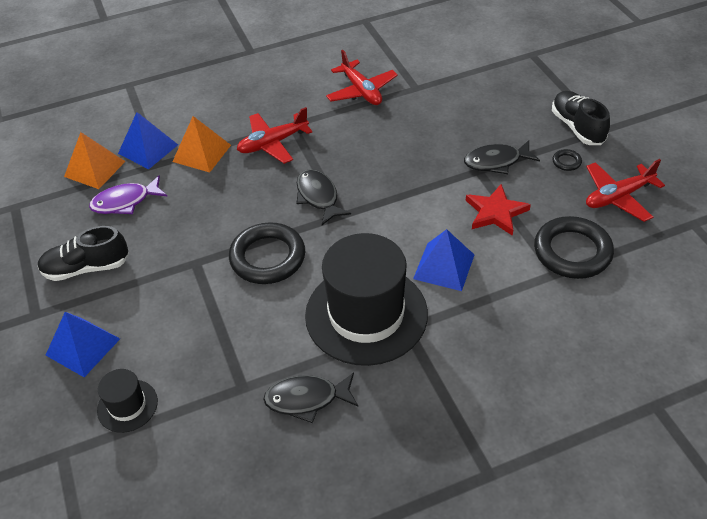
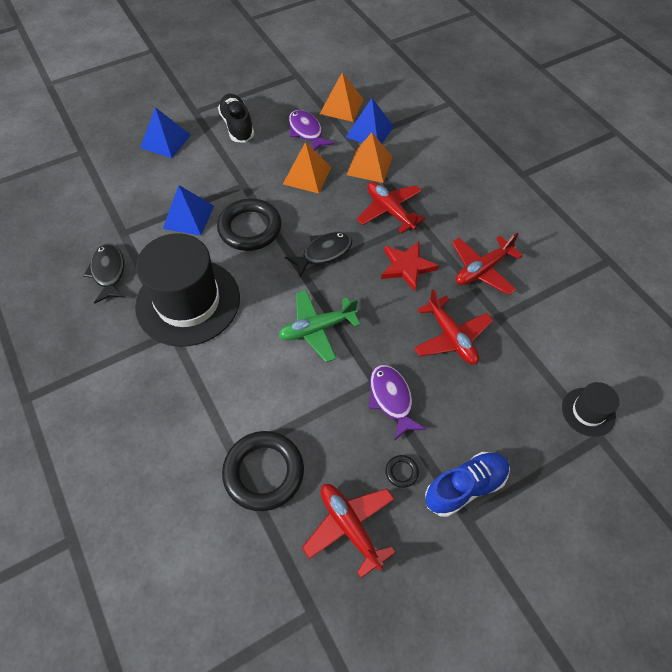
camera: 80 degrees right, 10 degrees up
(127, 405) = (114, 174): black hat -> black hat (588, 412)
(199, 204) = (307, 175): none -> orange pyramid
(415, 207) = (317, 329): none -> green plane
(434, 118) = (451, 337): none -> red plane
(444, 266) = (242, 357): blue pyramid -> blue pyramid (188, 217)
(496, 162) = (391, 399): black fish -> purple fish
(496, 212) = (315, 399): red star -> red star (407, 267)
(577, 127) = (465, 487): black shoe -> blue shoe

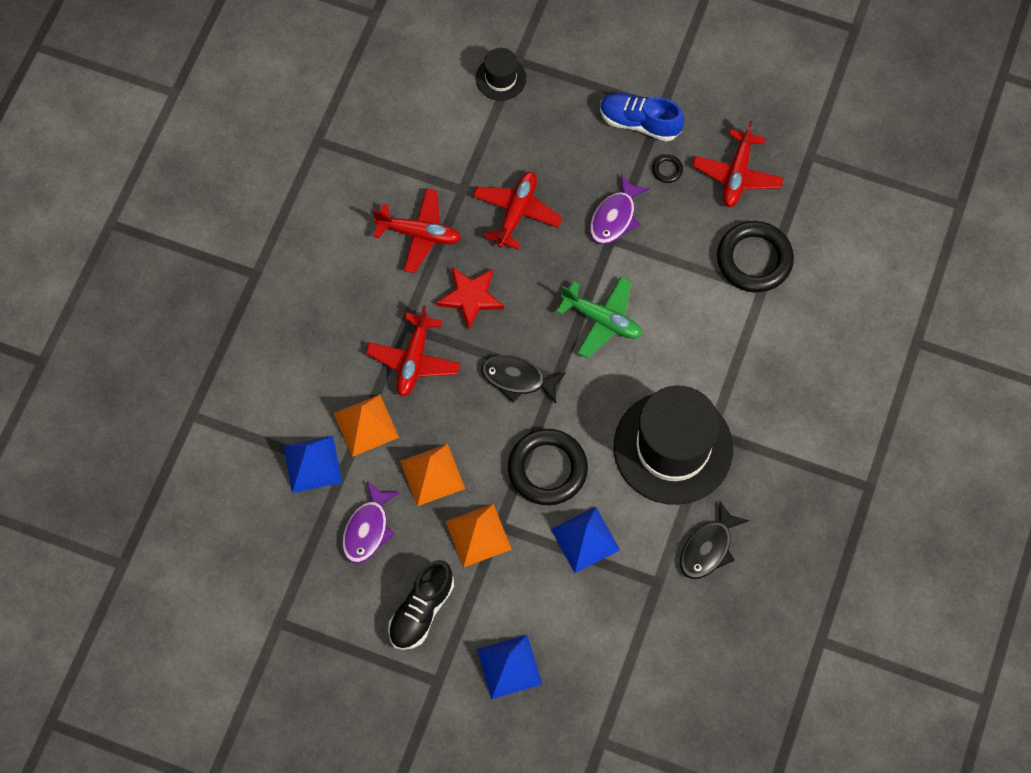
camera: 130 degrees left, 10 degrees up
(341, 106) = (294, 525): orange pyramid -> orange pyramid (478, 535)

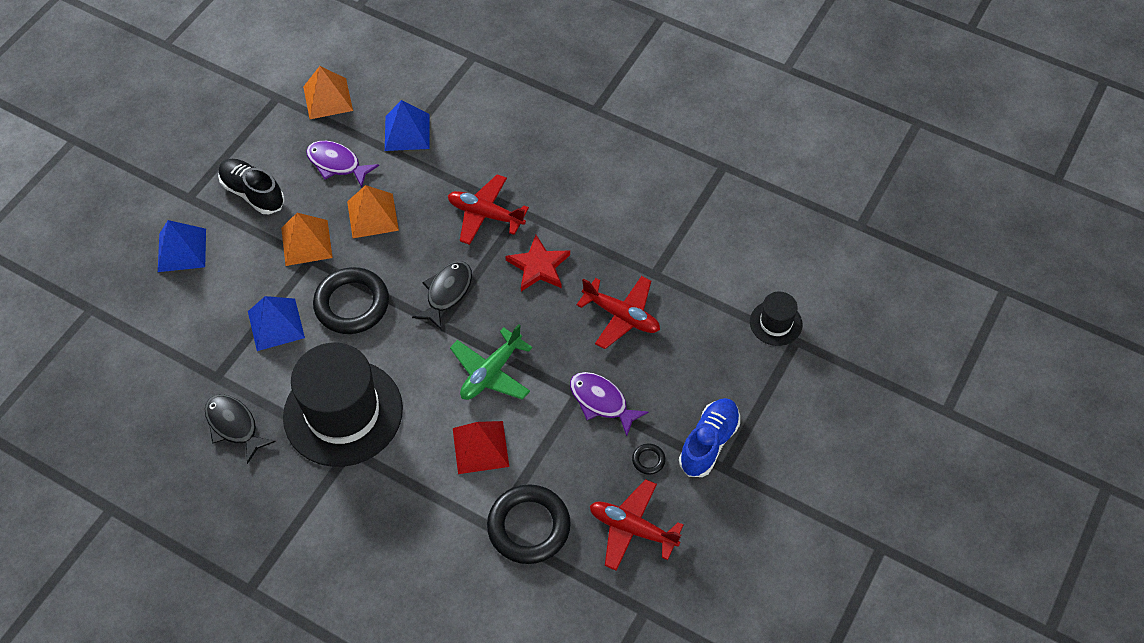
camera: 100 degrees right, 10 degrees down
(366, 425) = (432, 173): orange pyramid -> orange pyramid (328, 98)
(419, 234) = (612, 234): red plane -> none
(683, 315) = (480, 447): none -> red pyramid

